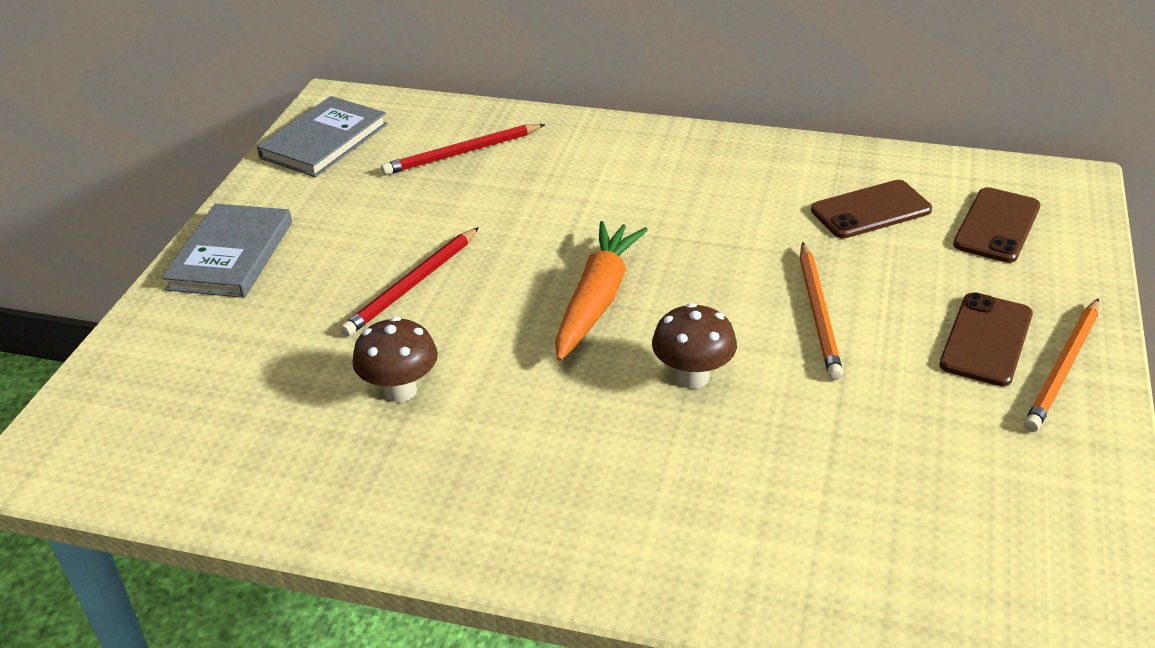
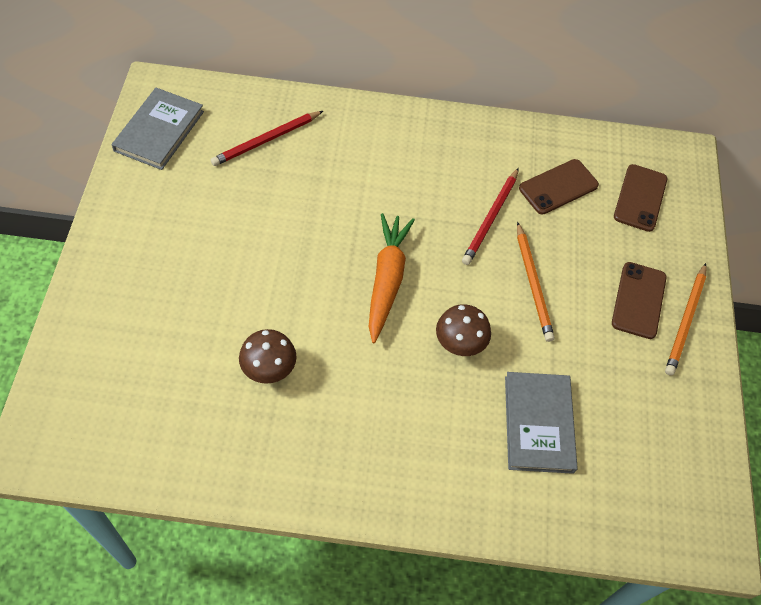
camera: 15 degrees left, 20 degrees up
(231, 255) = (118, 252): grey book -> grey book (538, 424)
(412, 285) = (257, 273): red pencil -> red pencil (491, 218)

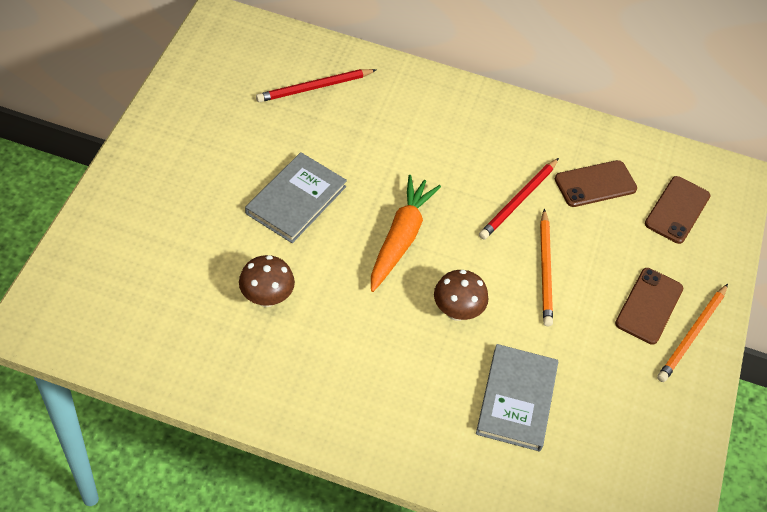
camera: 10 degrees right, 5 degrees down
(159, 131) = (213, 61): grey book -> grey book (296, 200)

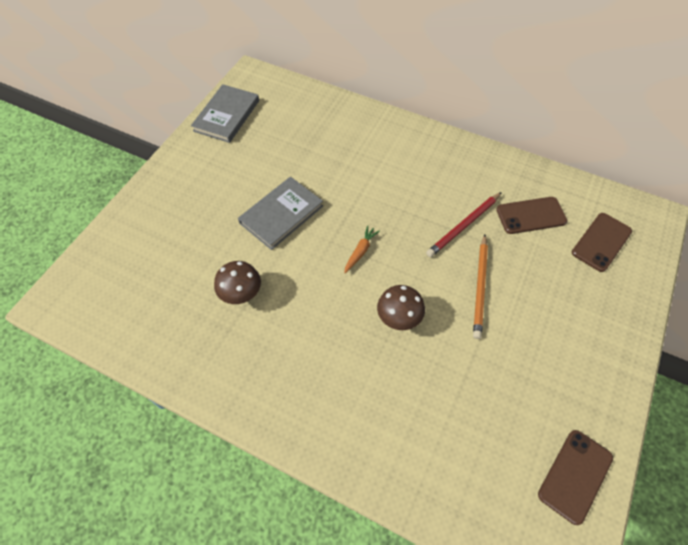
camera: 15 degrees right, 5 degrees up
(314, 87) = (312, 127): red pencil -> none
(400, 238) = (360, 251): orange carrot -> orange carrot, size x0.49
(516, 399) = (441, 405): grey book -> grey book (227, 115)
(649, 306) = (570, 327): brown phone -> brown phone (575, 476)
(692, 335) = (608, 357): orange pencil -> none

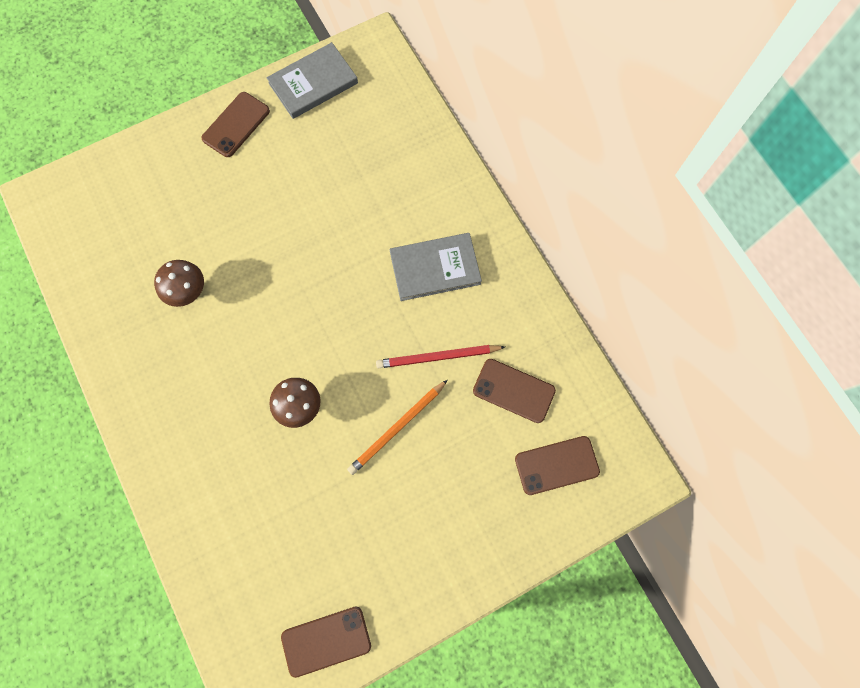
camera: 35 degrees right, 15 degrees up
(188, 167) = (236, 125): none -> brown phone
(281, 214) = (281, 232): grey book -> grey book (435, 268)
(360, 251) = (320, 318): orange carrot -> none

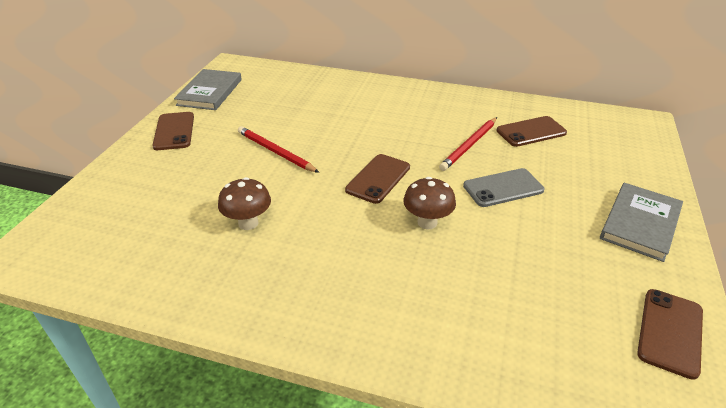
camera: 45 degrees left, 35 degrees down
(282, 223) = (275, 152): none -> red pencil
(397, 428) = (503, 188): orange pencil -> grey phone
(435, 268) = (405, 116): grey book -> grey book (640, 223)
(556, 465) = (605, 143): brown phone -> brown phone (378, 178)

